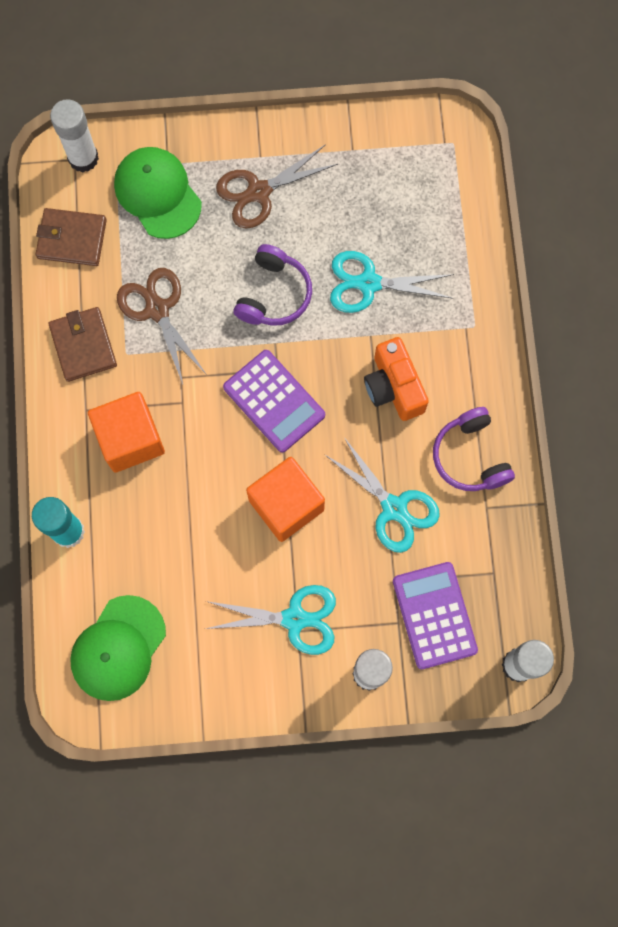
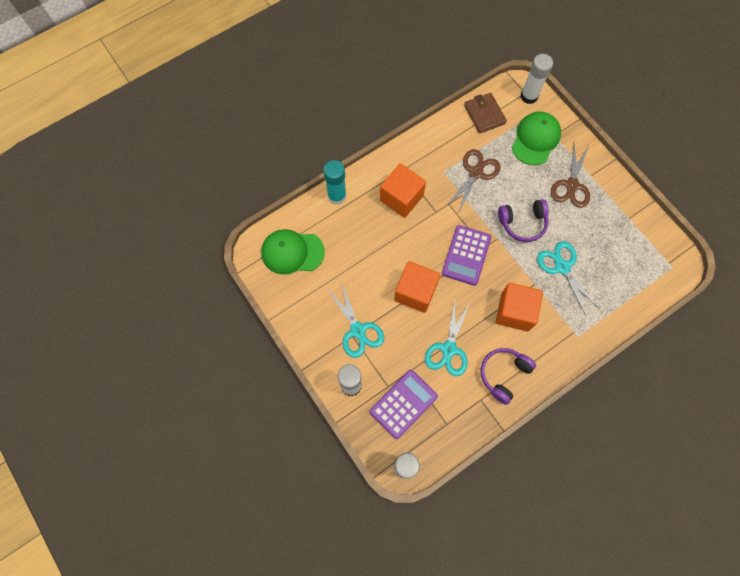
camera: 60 degrees right, 5 degrees down
(83, 345) = (434, 150): brown wallet -> none
(258, 192) = (571, 185): brown scissors -> brown scissors turned 105 degrees counterclockwise
(394, 387) = (514, 312): orange camera -> orange cube

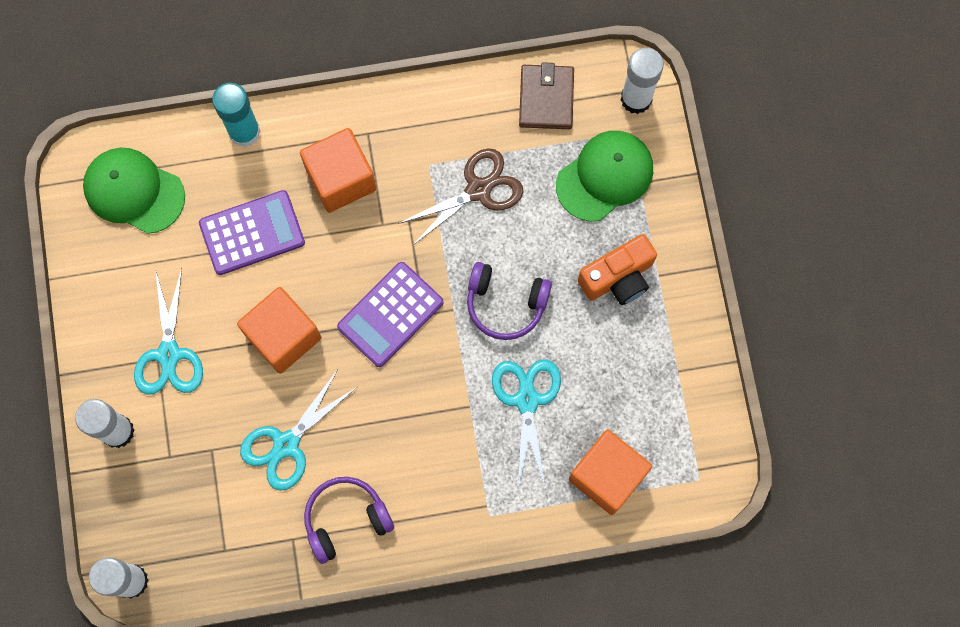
camera: 25 degrees right, 5 degrees up
(403, 404) = (178, 493): purple calculator -> purple calculator (252, 233)
(514, 312) = (415, 435): orange cube -> orange cube (607, 476)
(571, 185) = (618, 278): brown scissors -> orange camera

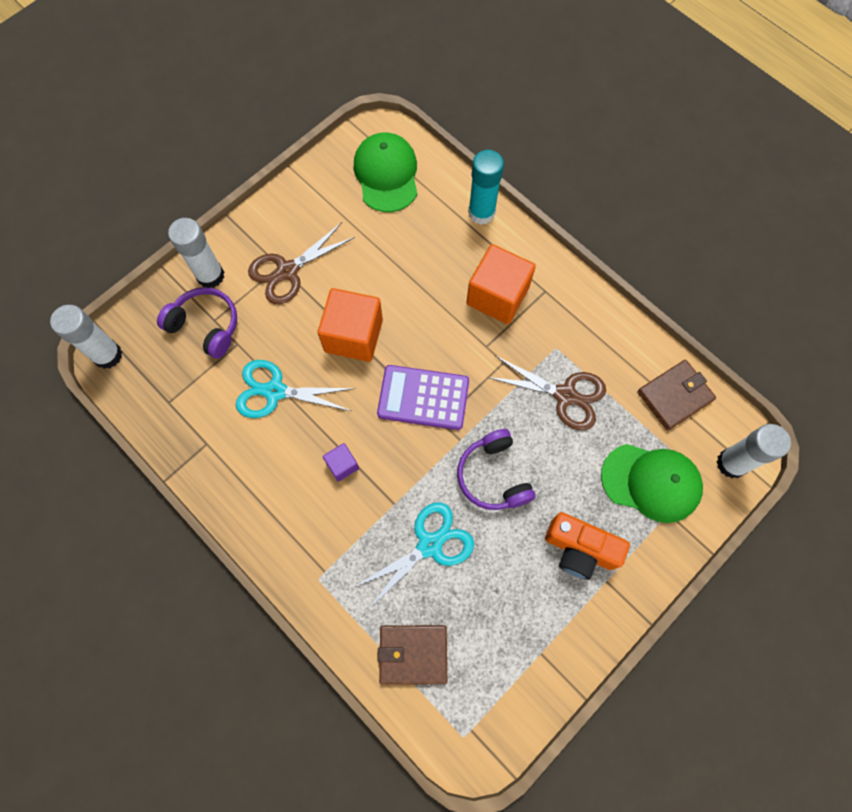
camera: 55 degrees right, 5 degrees down
(169, 354) = (287, 271): turquoise scissors -> brown scissors
(252, 233) = (413, 265): purple calculator -> none
(346, 519) = (245, 472): purple headphones -> purple headphones (206, 326)
(402, 428) = (342, 465): none -> purple cube
(607, 476) = (413, 654): orange cube -> brown wallet

